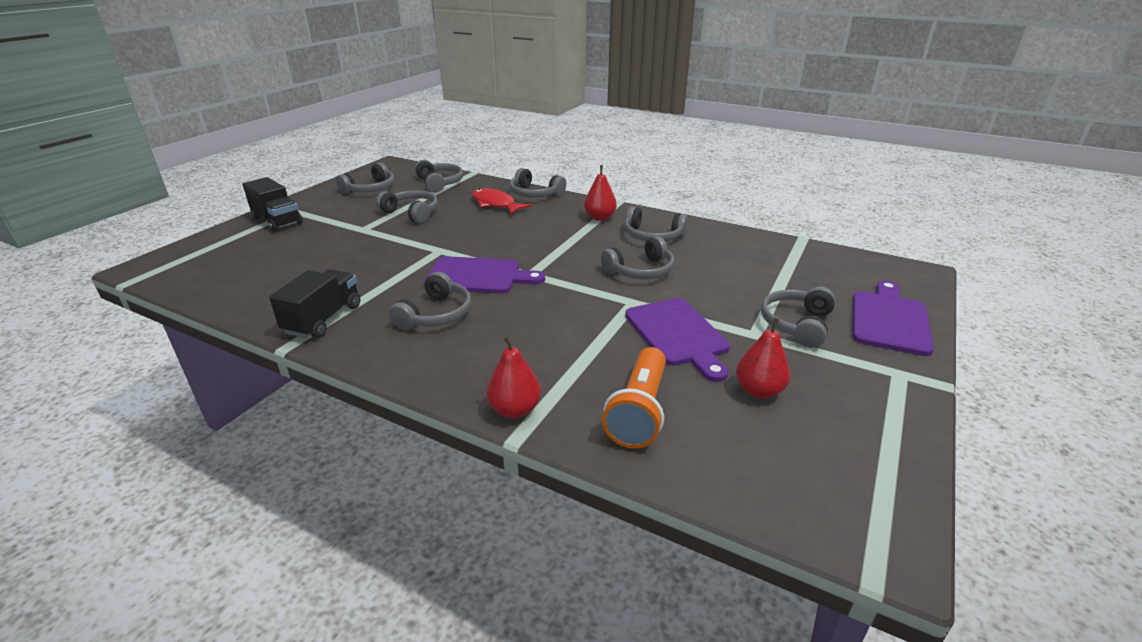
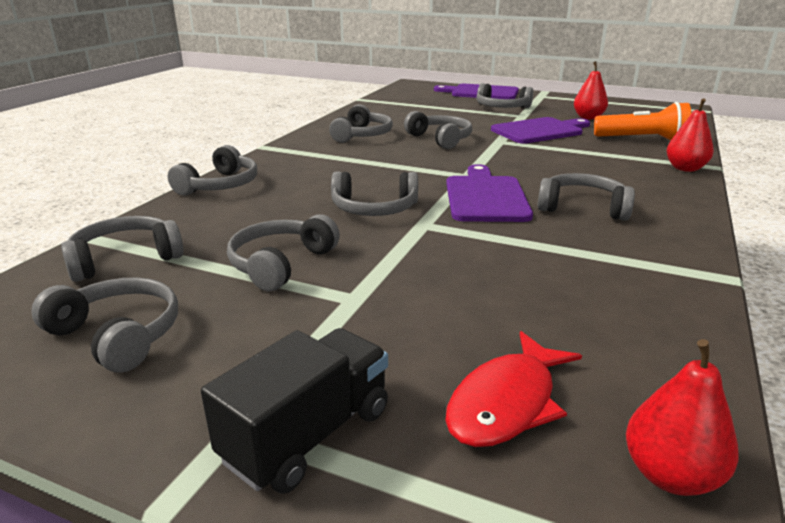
camera: 95 degrees left, 5 degrees down
(323, 319) = (651, 268): black truck -> none
(474, 236) = (374, 209): none -> grey headphones
(495, 204) = (254, 205): red fish -> red fish (506, 402)
(600, 218) = (313, 153): red pear -> red pear (670, 475)

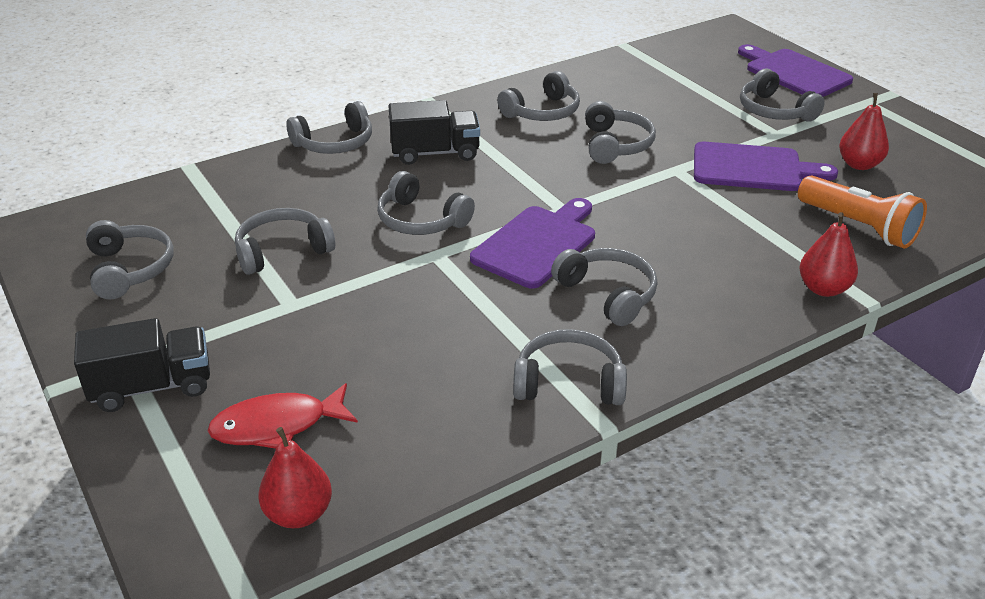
camera: 35 degrees right, 10 degrees up
(125, 259) = (192, 203): grey headphones -> grey headphones (569, 382)
(319, 171) = (435, 153): none -> black truck

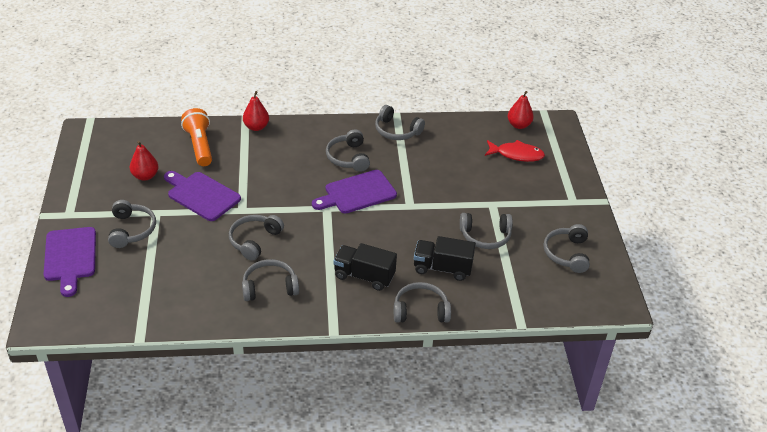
camera: 155 degrees left, 5 degrees up
(152, 386) = (563, 187): black truck -> black truck (442, 268)
(421, 220) = (404, 229): grey headphones -> none

